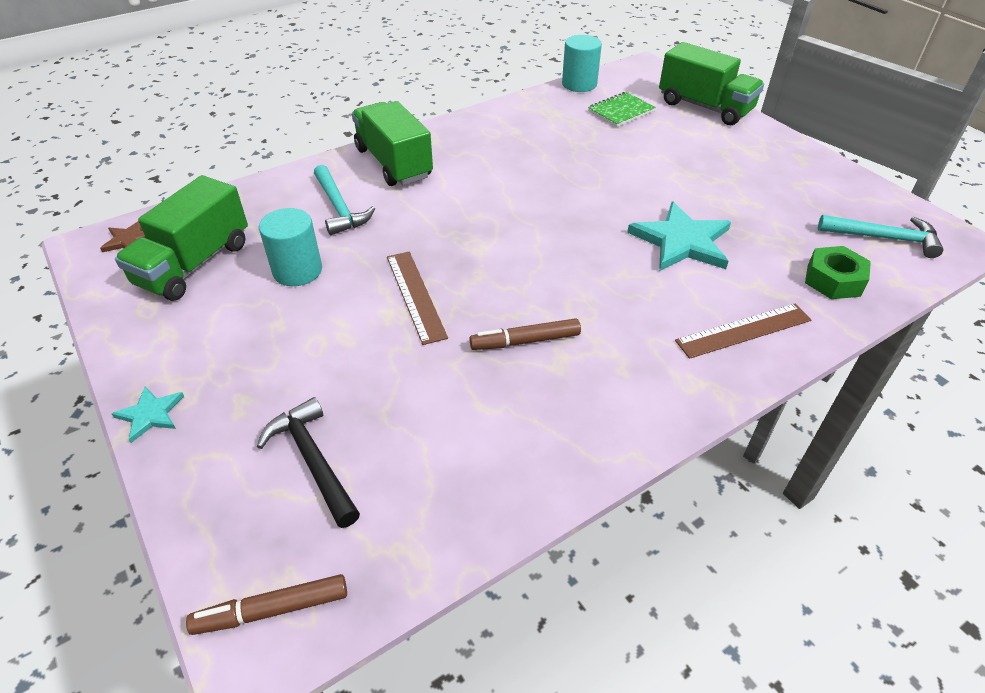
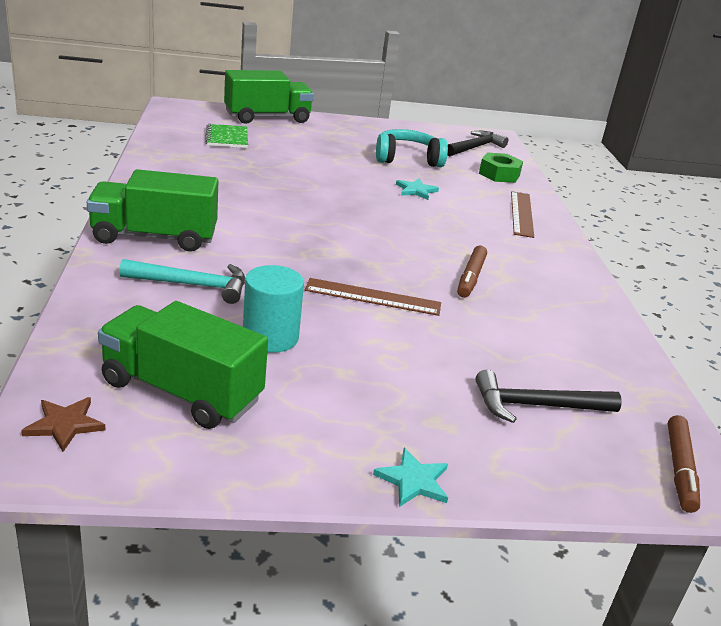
camera: 65 degrees left, 15 degrees down
(194, 264) = (181, 391): green truck -> green truck turned 150 degrees clockwise
(579, 84) = (159, 131): turquoise cylinder -> none
(681, 241) = (416, 190): turquoise star -> turquoise star, size x0.51
(755, 209) = (407, 159): none -> turquoise headphones
(883, 238) = (475, 147): turquoise hammer -> black hammer

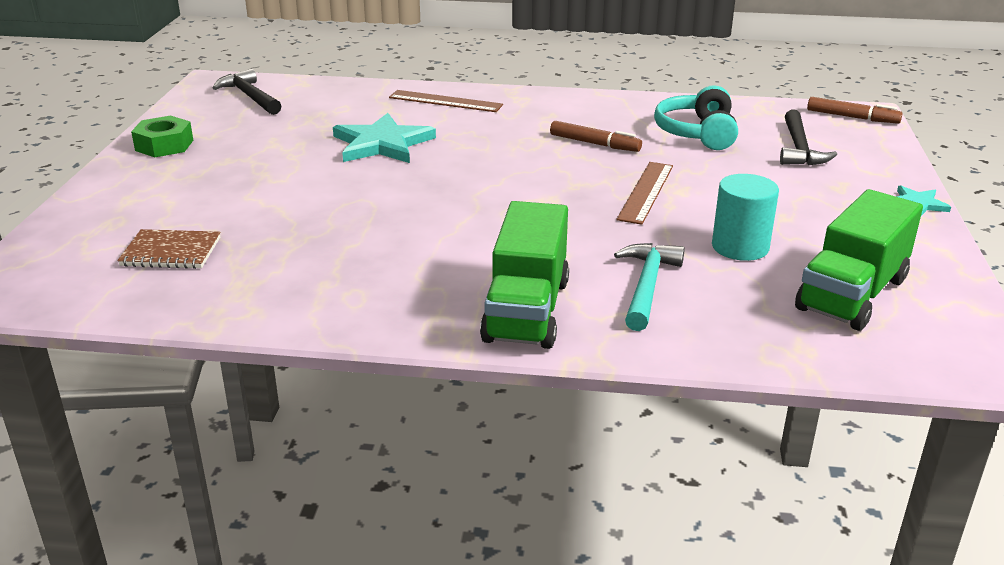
camera: 75 degrees left, 0 degrees up
(65, 425) = (934, 353): brown star -> none
(227, 138) = (171, 252): green notebook -> brown notebook
(267, 117) = (87, 216): green truck -> none
(407, 159) = (282, 137): turquoise headphones -> turquoise headphones (697, 133)
(416, 190) = (382, 144): turquoise star -> turquoise star, size x1.97
(499, 174) = (337, 96): green nut -> green nut (164, 145)

